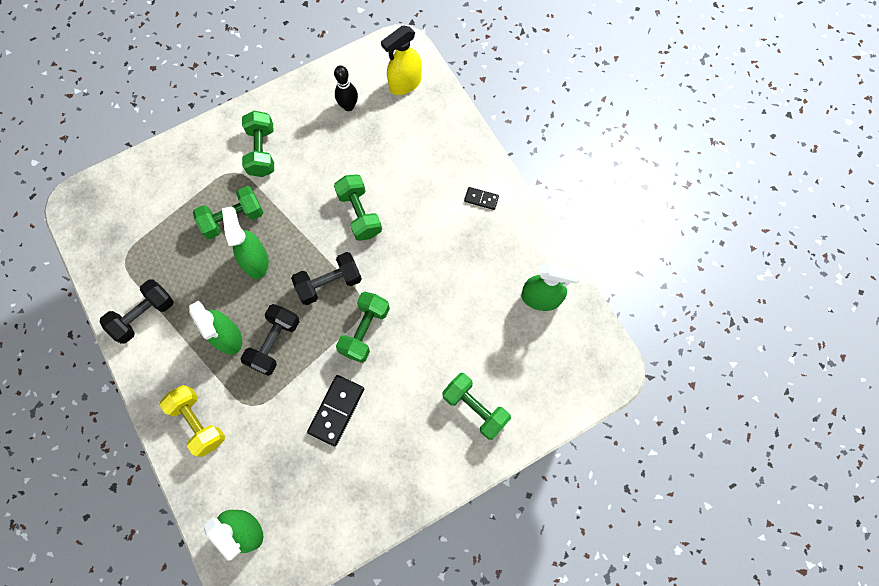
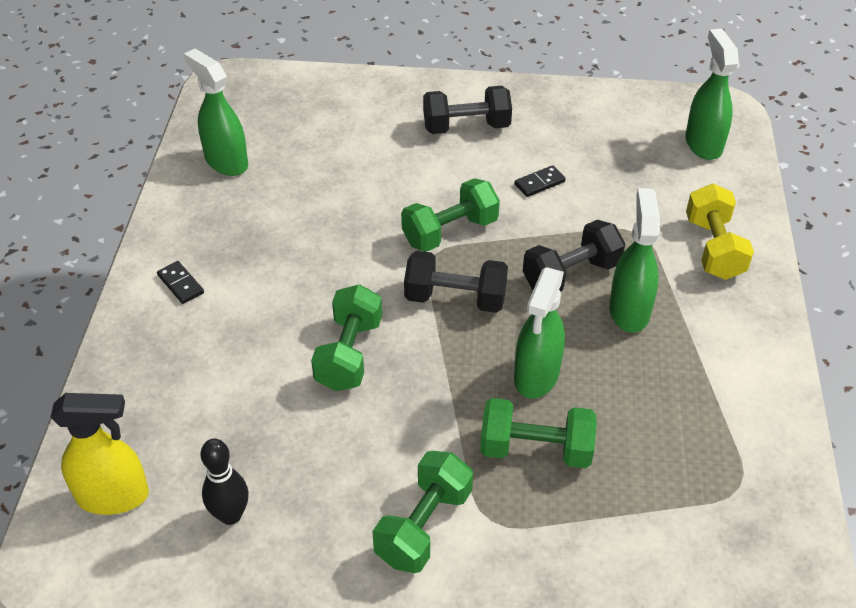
camera: 145 degrees left, 25 degrees down
(144, 315) = (738, 394): black dumbbell -> black dumbbell (466, 127)
(336, 410) = (539, 183): black domino -> black domino, size x0.55
(475, 408) = (389, 118): green dumbbell -> none

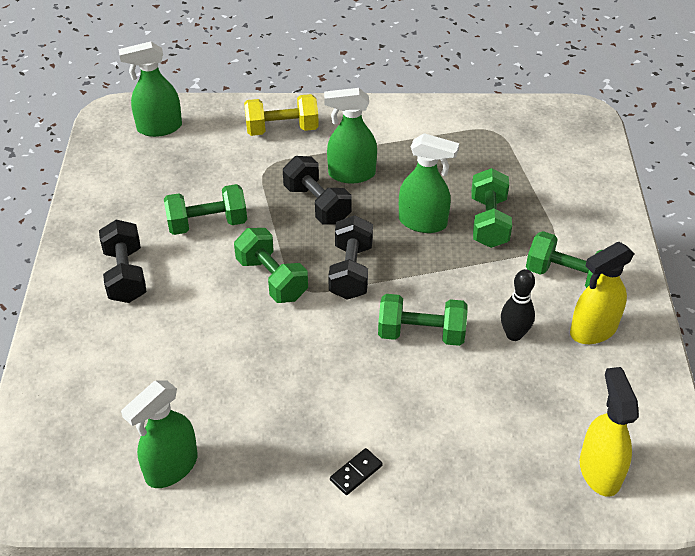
camera: 95 degrees left, 0 degrees up
(230, 515) = (592, 388): black bowling pin -> black bowling pin (514, 334)
(323, 536) = (593, 330): none -> yellow spray bottle
(539, 183) = (207, 223): black domino -> green dumbbell

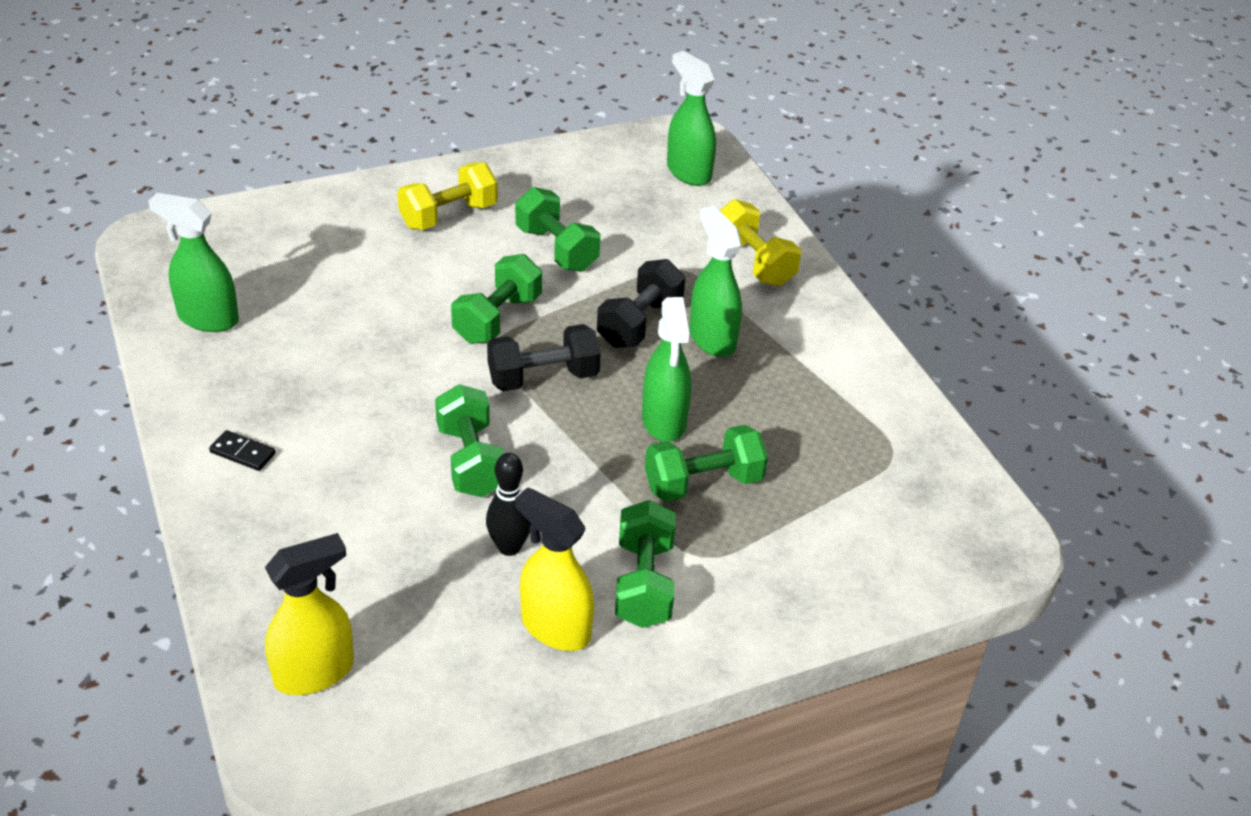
camera: 65 degrees right, 5 degrees down
(125, 275) = (449, 216): black dumbbell -> yellow dumbbell

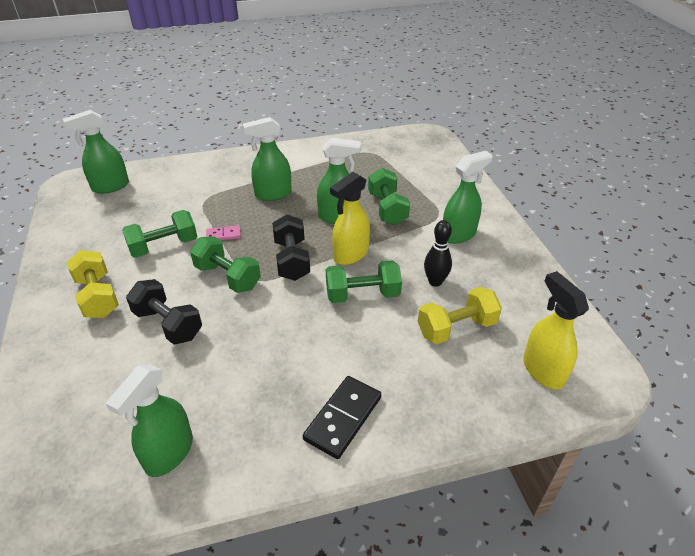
camera: 80 degrees left, 0 degrees up
(242, 453) = (343, 418): black domino -> black domino, size x1.82
(555, 627) = (492, 267): yellow spray bottle -> yellow spray bottle (350, 254)
(592, 301) = (223, 235): none -> pink domino
(639, 323) = (251, 218): black dumbbell -> black dumbbell (168, 324)
(644, 583) = (458, 234): green dumbbell -> green spray bottle
(753, 262) = (211, 173): yellow dumbbell -> yellow dumbbell (456, 328)

